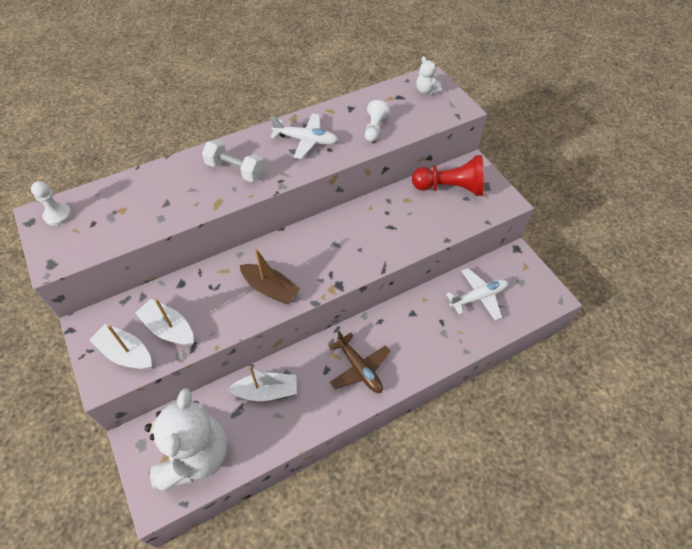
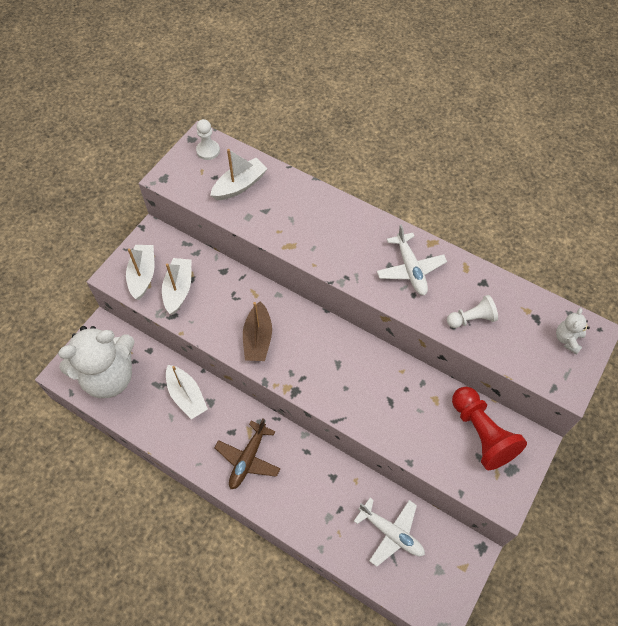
camera: 60 degrees right, 5 degrees up
(121, 209) = (240, 185): none -> white boat
(235, 170) = (334, 236): white dumbbell -> none

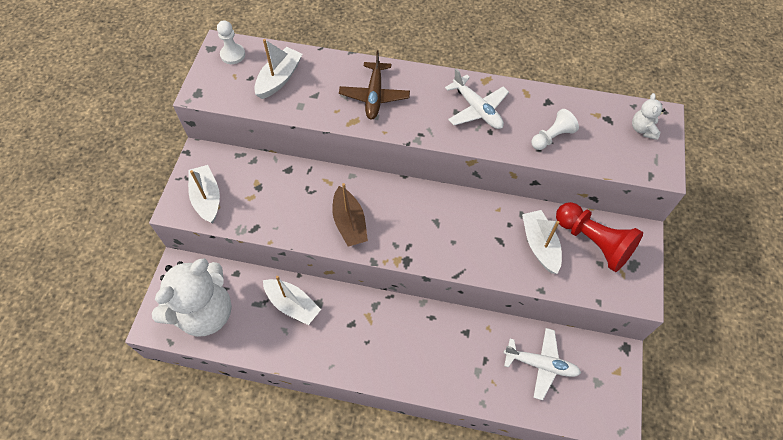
camera: 20 degrees left, 0 degrees up
(178, 289) = (250, 201): white boat -> white boat (540, 245)
(248, 459) = (378, 344): brown plane -> brown plane (374, 96)

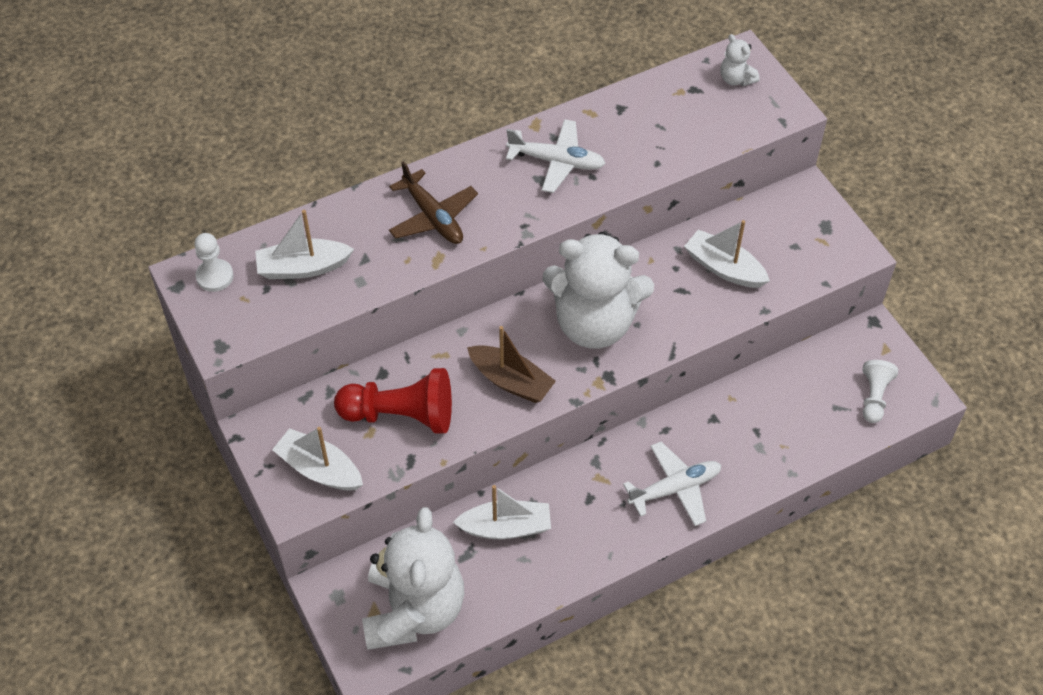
camera: 40 degrees left, 5 degrees down
(279, 79) = (303, 267): white boat -> white boat turned 90 degrees counterclockwise
(428, 223) = (594, 323): none -> white teddy bear
(541, 364) = (812, 395): white plane -> white plane (675, 488)
(552, 137) = (658, 142): white pawn -> white pawn (874, 397)
(593, 242) = (771, 229): red pawn -> red pawn (401, 415)

